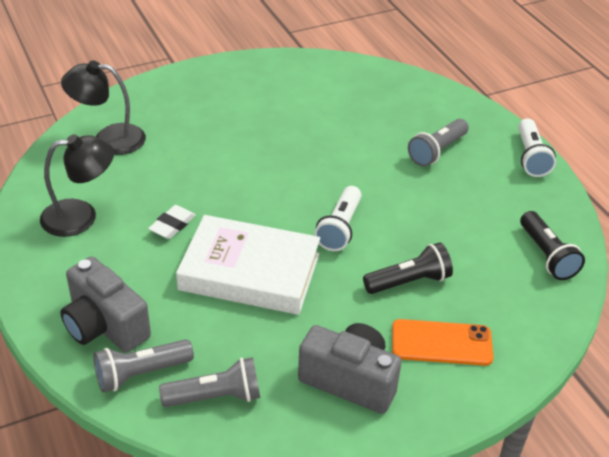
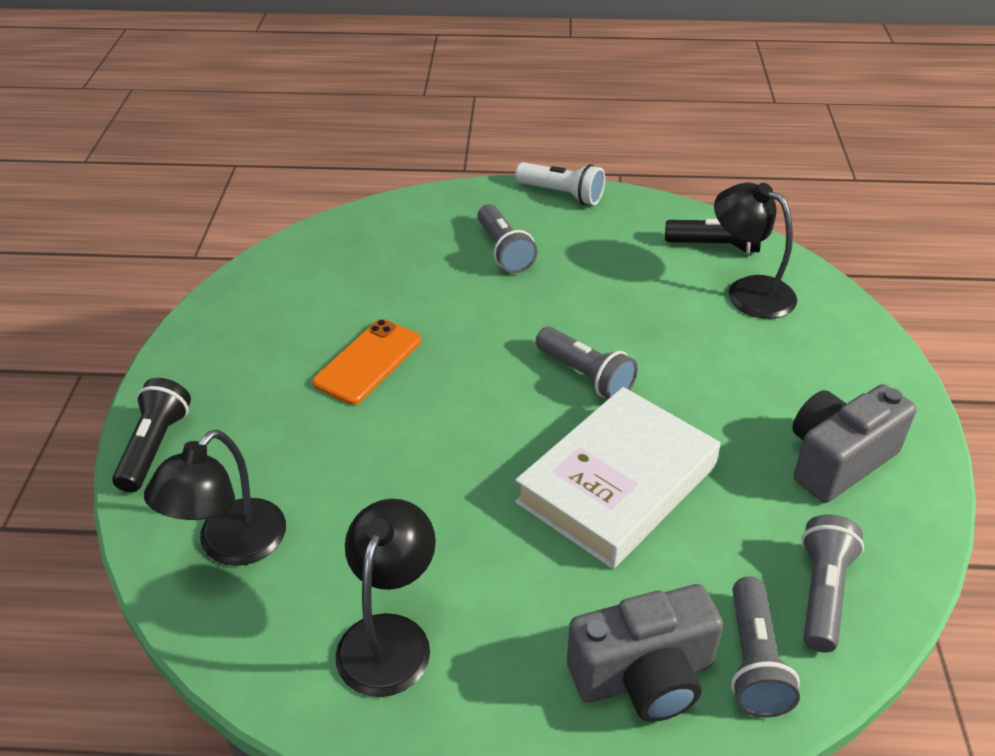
camera: 60 degrees left, 0 degrees up
(172, 225) = (480, 533): white eraser -> none
(340, 228) = (585, 375): white flashlight -> grey flashlight
(409, 281) = (705, 355): black flashlight -> black flashlight (155, 447)
(441, 343) = (809, 368): orange phone -> orange phone (368, 362)
(506, 288) = (748, 291): none -> black lamp

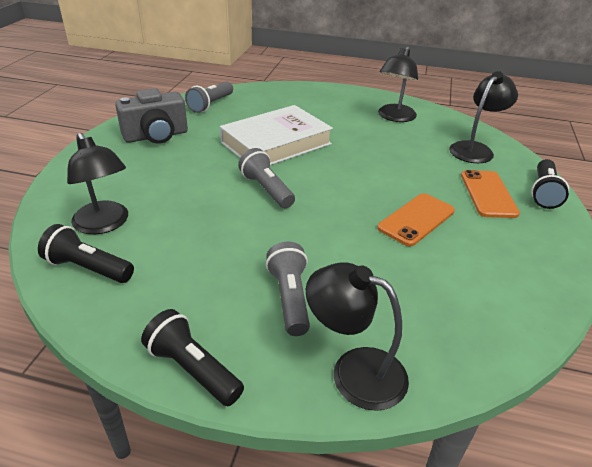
camera: 170 degrees left, 5 degrees down
(249, 427) = (488, 194): none -> orange phone
(435, 210) = (354, 371): none -> black lamp
(562, 194) = (193, 369): white flashlight -> black flashlight
(644, 676) = (296, 98): grey camera -> none
(754, 661) = (253, 96): grey flashlight -> none

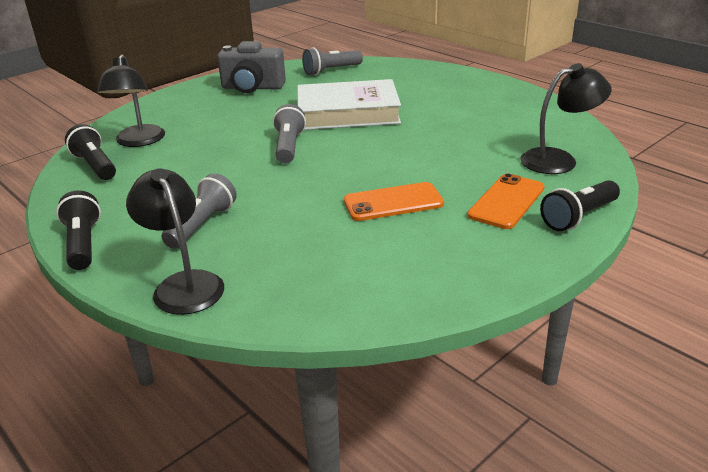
camera: 35 degrees right, 5 degrees down
(394, 117) = (506, 113): black lamp -> none

